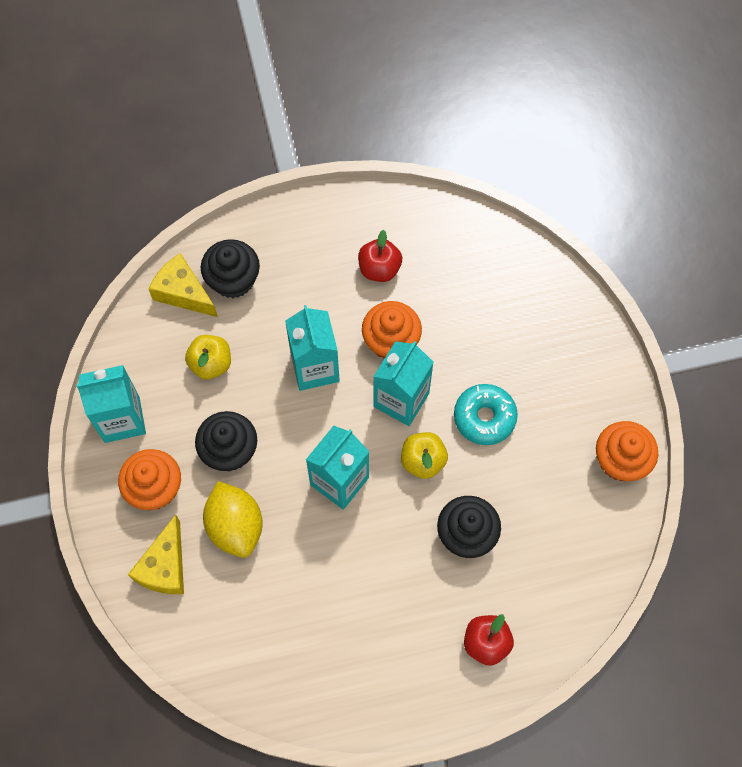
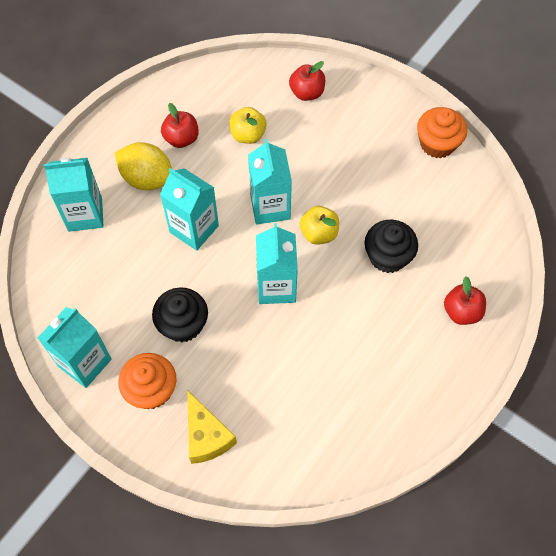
camera: 40 degrees left, 5 degrees down
(183, 292) = (55, 247): yellow cheese -> none
(211, 364) = (118, 278): yellow apple -> yellow apple (248, 135)
(233, 280) = (85, 214): black cupcake -> turquoise carton
(235, 526) = (232, 370): yellow lemon -> yellow lemon (147, 178)
(391, 341) = (230, 176): orange cupcake -> none
(484, 417) = (333, 179): turquoise donut -> none
(539, 309) = (307, 93): none -> red apple

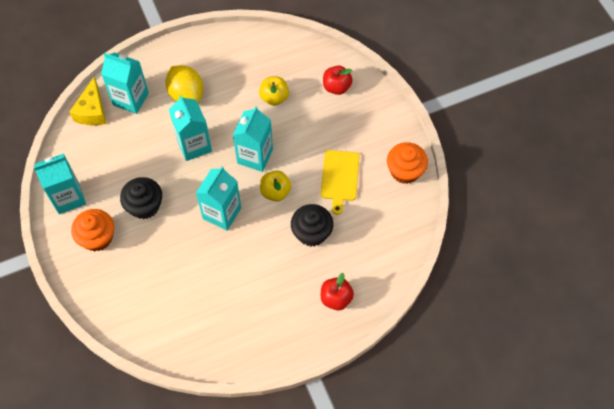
camera: 30 degrees right, 0 degrees up
(181, 138) = (227, 78): red apple -> none
(206, 436) = (111, 286): yellow cheese -> yellow cheese (92, 111)
(376, 184) = (340, 178): none -> yellow cutting board

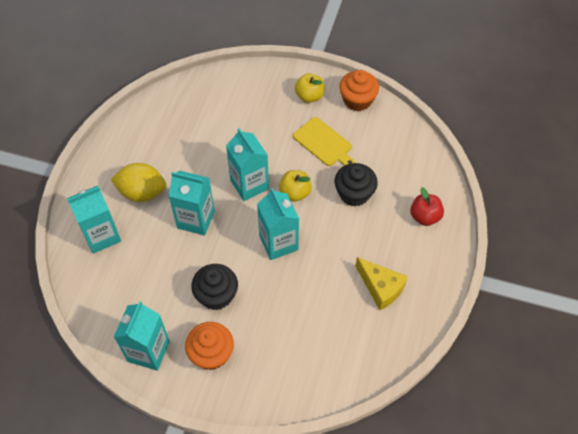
camera: 50 degrees left, 5 degrees down
(92, 111) = (81, 273): yellow cheese -> yellow cheese (380, 288)
(274, 97) = (210, 136): yellow apple -> yellow apple (309, 96)
(336, 87) = (243, 91): red apple -> none

